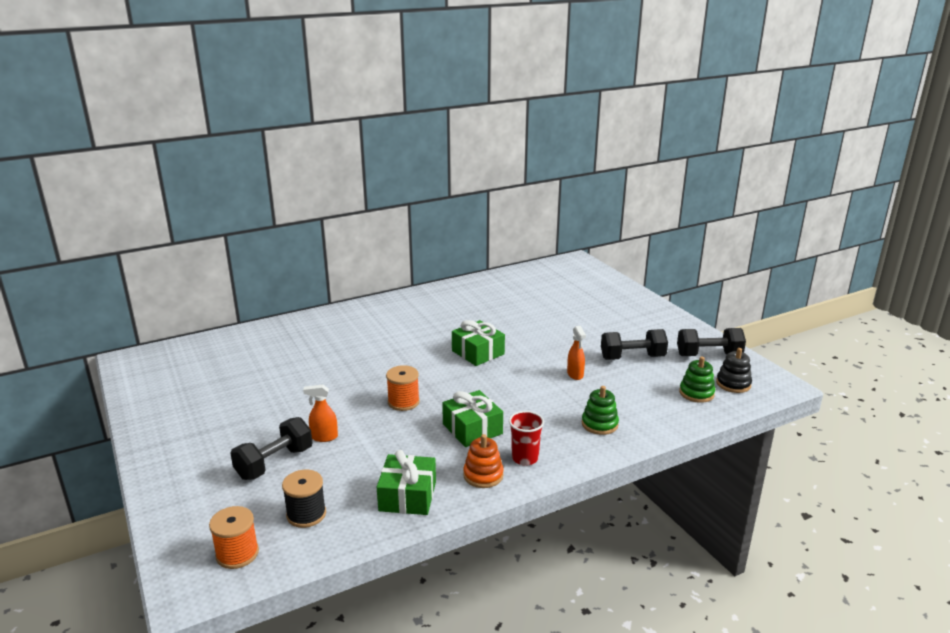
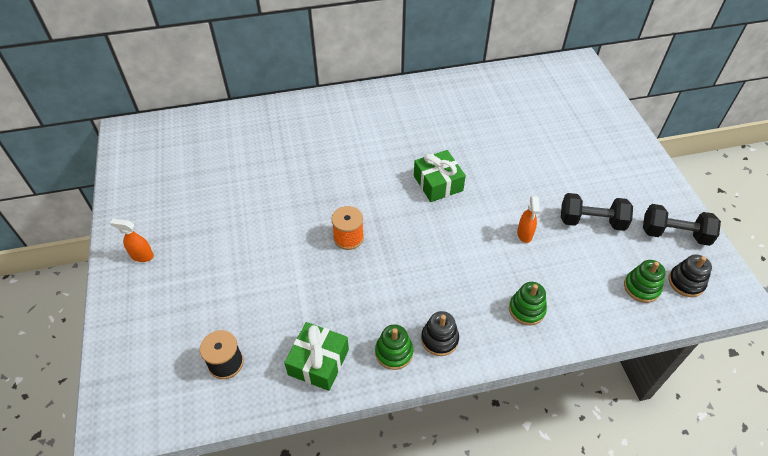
camera: 15 degrees right, 25 degrees up
(237, 554) = (158, 396): orange spool -> none
(274, 463) = (215, 292): black dumbbell -> none
(324, 437) = (265, 268): orange spray bottle -> orange spray bottle (142, 256)
(472, 429) = (402, 288): green gift -> none
(483, 475) = (394, 352): orange stacking toy -> green stacking toy
(525, 458) = (439, 339): red cup -> black stacking toy

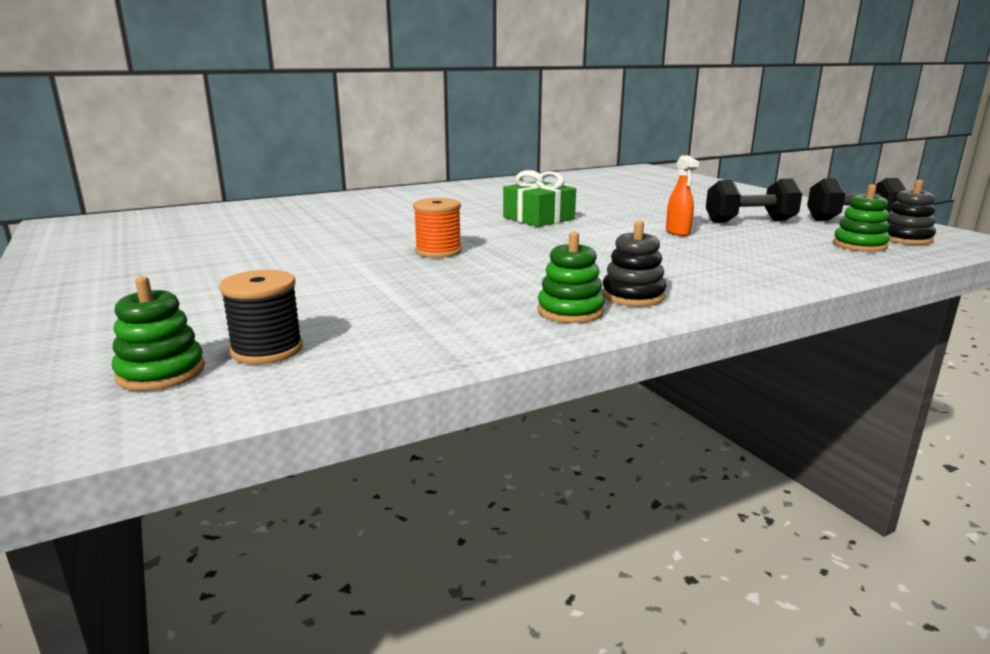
camera: 15 degrees left, 30 degrees down
(142, 256) = (87, 288): orange spray bottle -> none
(318, 362) = (446, 331): green gift -> none
(526, 309) = (734, 268): green stacking toy -> green stacking toy (161, 372)

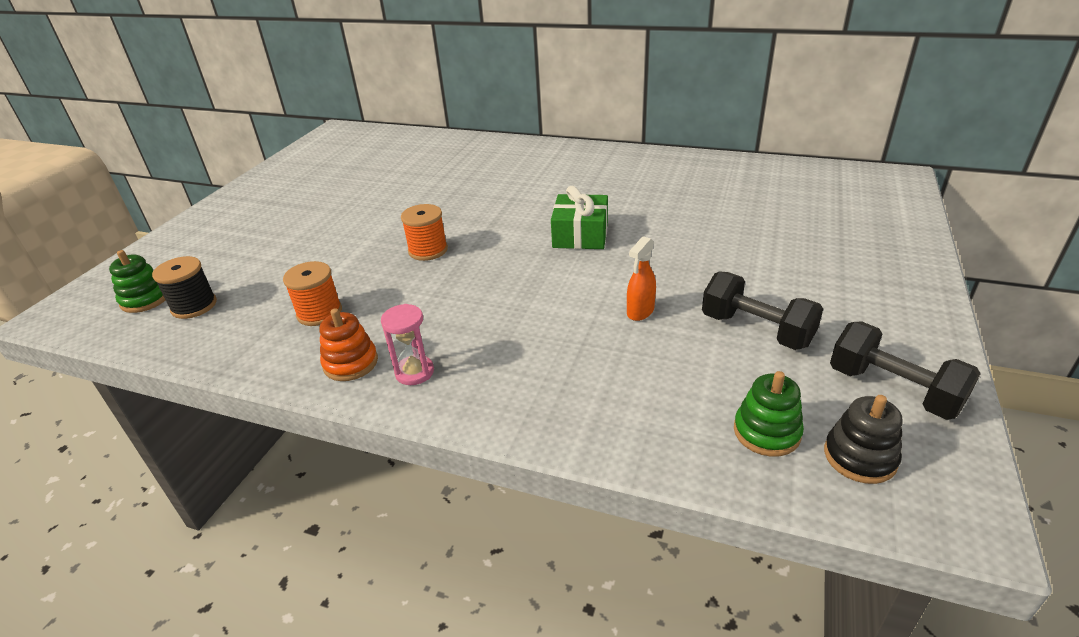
camera: 50 degrees right, 15 degrees up
(446, 303) = (319, 313): none -> orange spool
(570, 311) = (350, 363): green stacking toy -> orange stacking toy
(633, 296) = (414, 372): black stacking toy -> pink hourglass

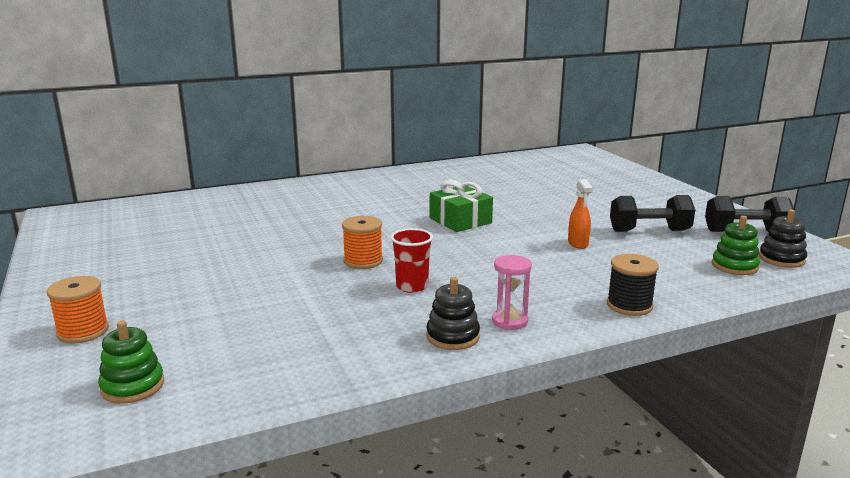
camera: 45 degrees left, 15 degrees down
(194, 306) = (211, 367): black spool -> black spool (629, 305)
(319, 313) = (356, 323): orange spool -> orange spool (83, 331)
(350, 363) = (453, 336): orange stacking toy -> black stacking toy
(414, 294) = (412, 286): none -> red cup

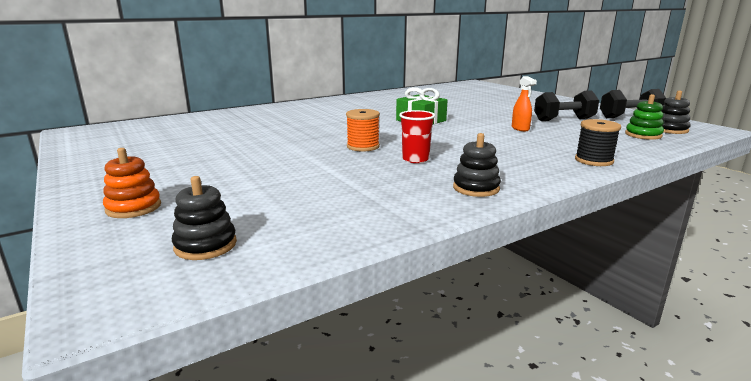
camera: 10 degrees left, 0 degrees up
(83, 331) = (133, 208): orange spool -> orange stacking toy
(133, 386) = (205, 245): green stacking toy -> black stacking toy
(510, 321) = (513, 175): pink hourglass -> none

